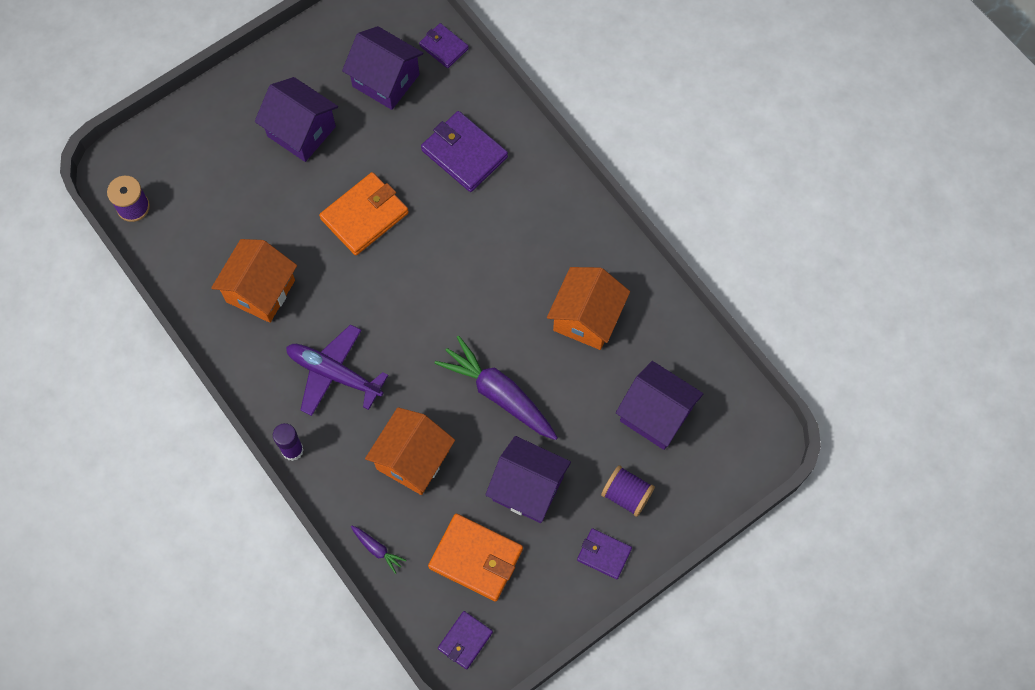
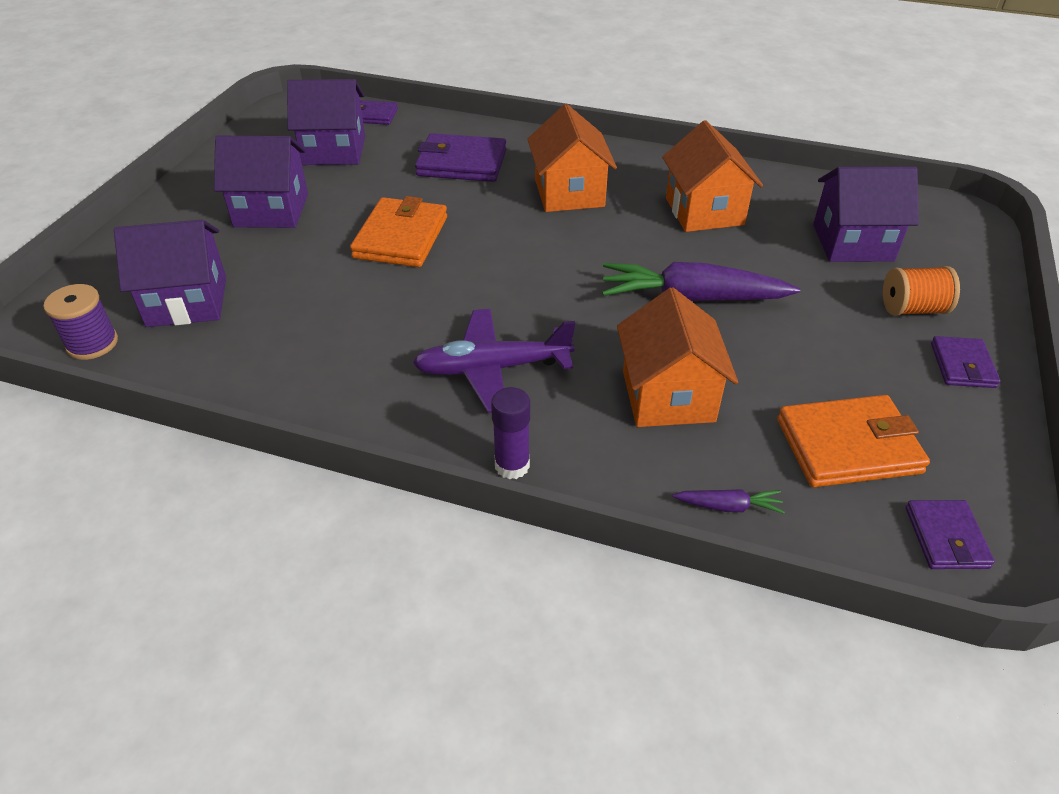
camera: 35 degrees left, 25 degrees down
(260, 291) = (330, 342): orange house -> orange house (569, 193)
(528, 488) = (817, 354): purple house -> purple house (187, 301)
(604, 554) = (962, 365): purple wallet -> purple wallet turned 75 degrees counterclockwise
(626, 495) = (912, 309): purple spool -> orange spool

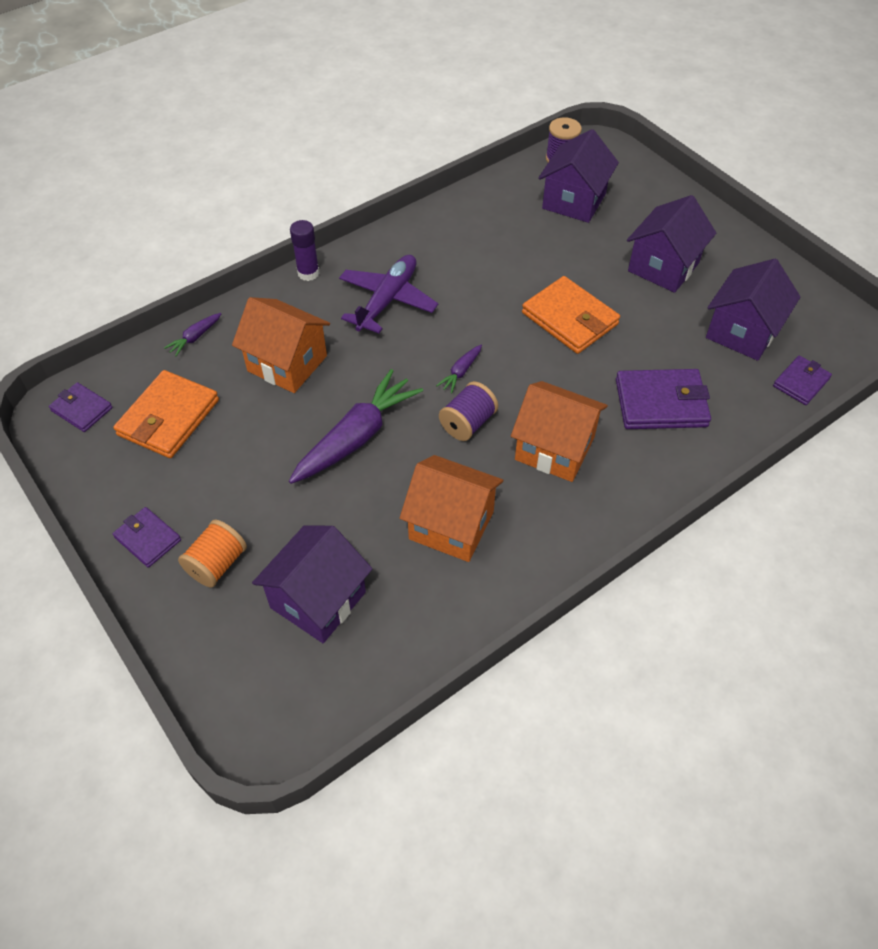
camera: 125 degrees right, 10 degrees up
(462, 163) = (661, 403): purple wallet -> purple wallet turned 45 degrees clockwise
(542, 272) = (461, 372): none -> purple carrot
(597, 244) = (468, 423): none -> purple spool

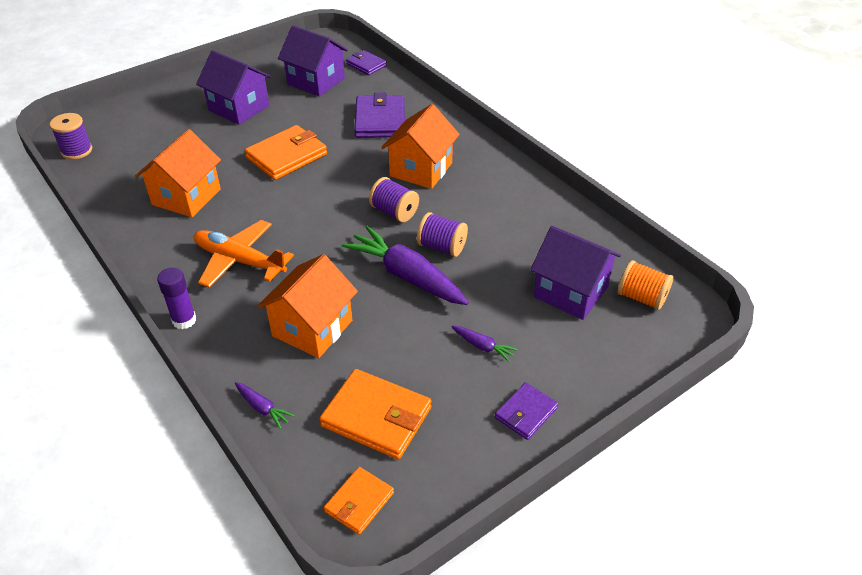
camera: 90 degrees left, 10 degrees down
(82, 409) = (359, 502): purple wallet -> orange wallet
(217, 564) = (546, 358): orange spool -> orange spool (641, 298)
(387, 300) = (239, 261): purple plane -> orange plane
(404, 470) = (442, 247): none -> purple spool
(451, 525) = (494, 221): orange house -> orange house (186, 197)
(461, 372) = (338, 215): purple carrot -> purple carrot (483, 346)
(574, 201) = (140, 146): purple house -> none

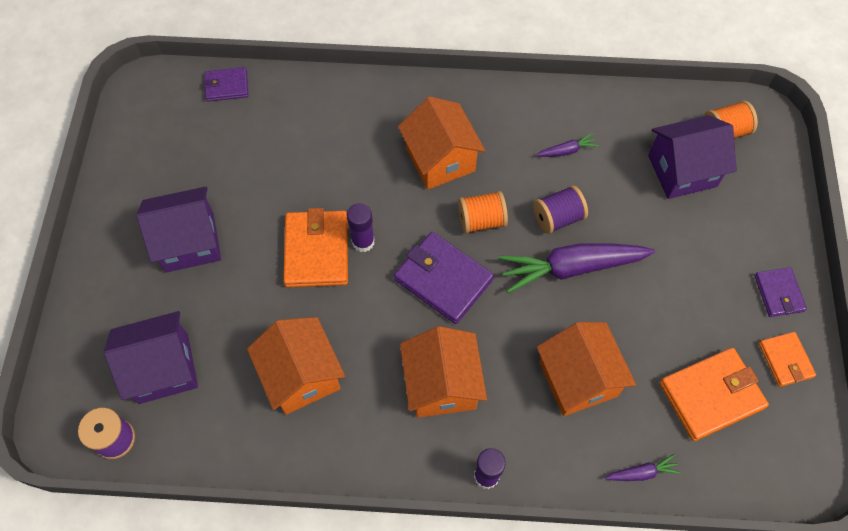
camera: 50 degrees left, 20 degrees up
(239, 261) = (442, 384): orange plane -> orange house
(315, 170) = (363, 242): none -> purple glue stick
(316, 81) = (211, 146): purple house -> purple house (163, 368)
(359, 502) = (784, 461): orange wallet -> orange wallet (785, 360)
(380, 120) = (334, 139): purple wallet -> purple wallet (443, 279)
(394, 212) = (481, 220): purple spool -> orange spool
(483, 346) = (693, 272): purple carrot -> purple carrot (567, 151)

